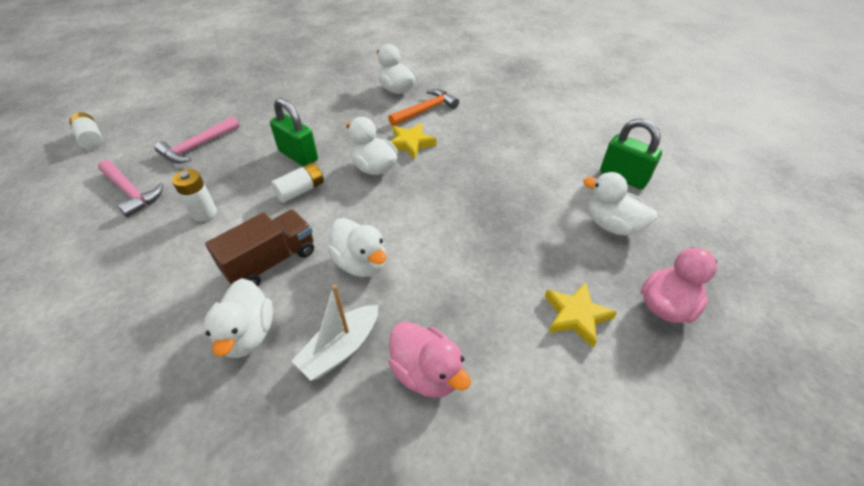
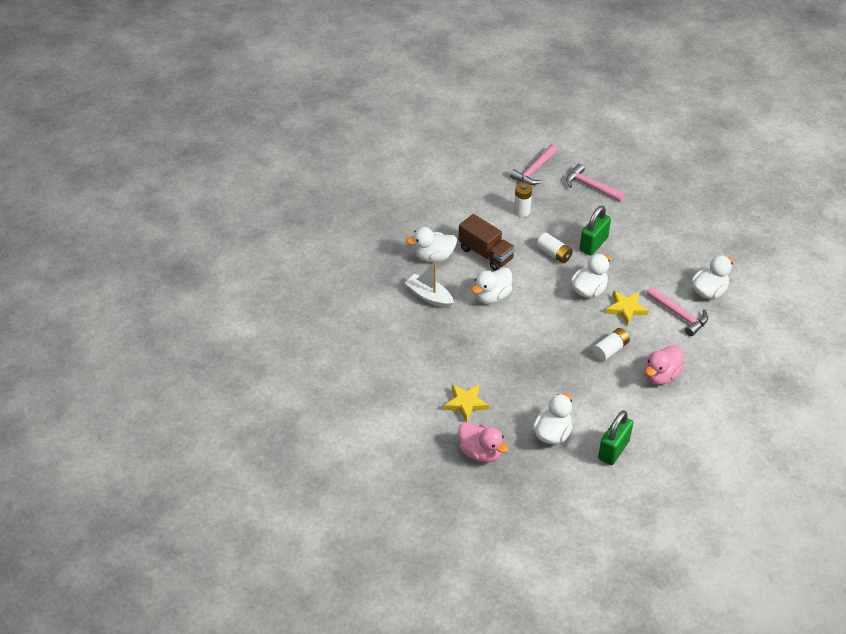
camera: 85 degrees right, 0 degrees up
(91, 139) = (586, 129): white battery -> white battery (610, 350)
(425, 110) = (679, 315): orange hammer -> pink hammer
(426, 373) = (419, 334): pink duck -> pink duck (661, 375)

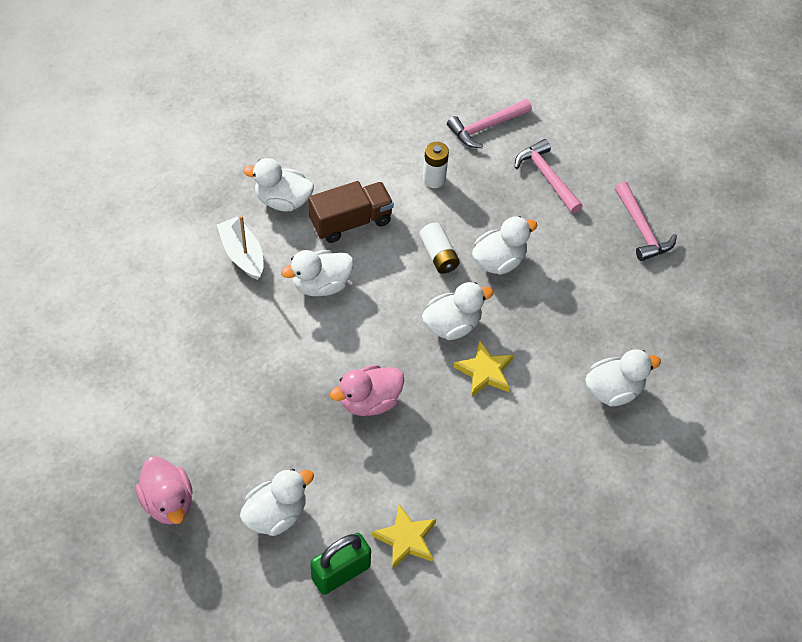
camera: 20 degrees right, 10 degrees up
(466, 403) = (193, 424): yellow star -> yellow star (406, 539)
(486, 254) = (351, 222): brown truck -> brown truck turned 90 degrees counterclockwise
(593, 244) = (499, 261): green padlock -> white duck
(610, 350) = (427, 423): white battery -> none
(661, 375) = (471, 489): pink duck -> pink duck (369, 401)
(679, 315) = (551, 409): pink hammer -> pink hammer (641, 229)

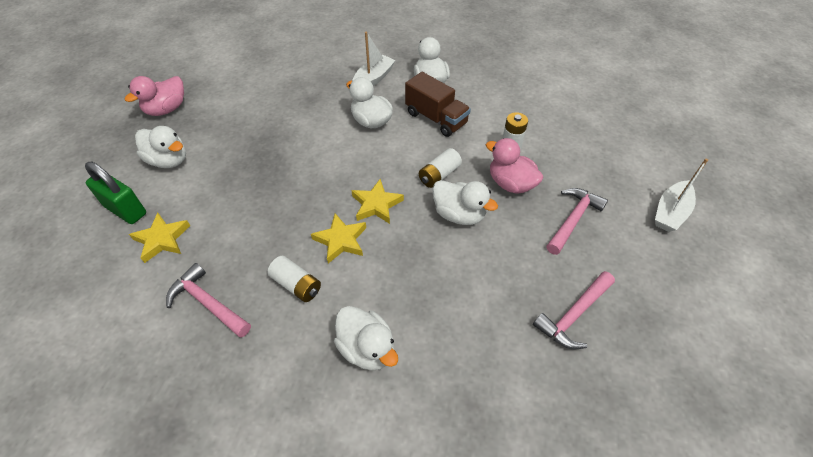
camera: 70 degrees right, 5 degrees down
(369, 401) = (281, 178): pink duck -> pink duck (510, 184)
(452, 325) = (376, 204): white duck -> yellow star
(486, 127) = (589, 163): pink hammer -> pink hammer (208, 303)
(522, 426) = (296, 285): none -> white battery
(572, 104) = (670, 212): none -> white boat

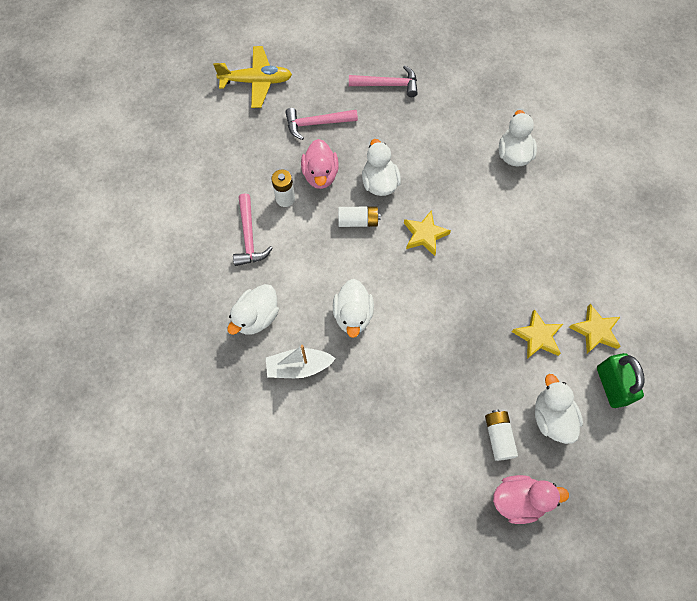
camera: 135 degrees left, 15 degrees up
(208, 303) = (588, 253): pink hammer -> pink hammer (249, 237)
(296, 285) = (525, 221): white battery -> white battery (498, 437)
(341, 240) = (472, 228): yellow star -> yellow star (537, 336)
(436, 118) = (300, 272): brown truck -> none
(670, 212) = (256, 82): white boat -> yellow plane

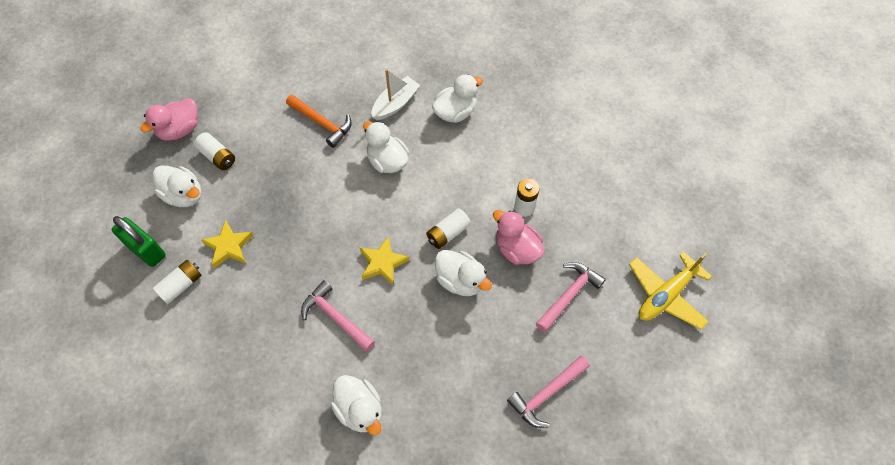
camera: 140 degrees right, 5 degrees down
(249, 237) = (520, 159): pink hammer -> pink hammer (336, 317)
(257, 317) = (455, 112): white duck -> white duck turned 60 degrees clockwise
(379, 398) = (322, 123): none -> orange hammer
(595, 331) = (181, 285): yellow star -> white battery

